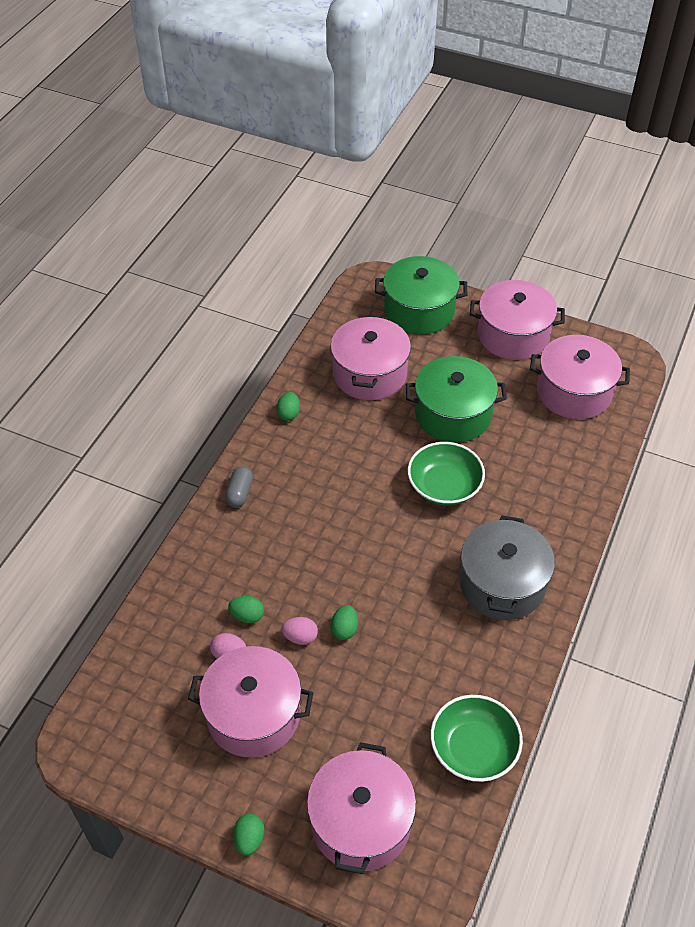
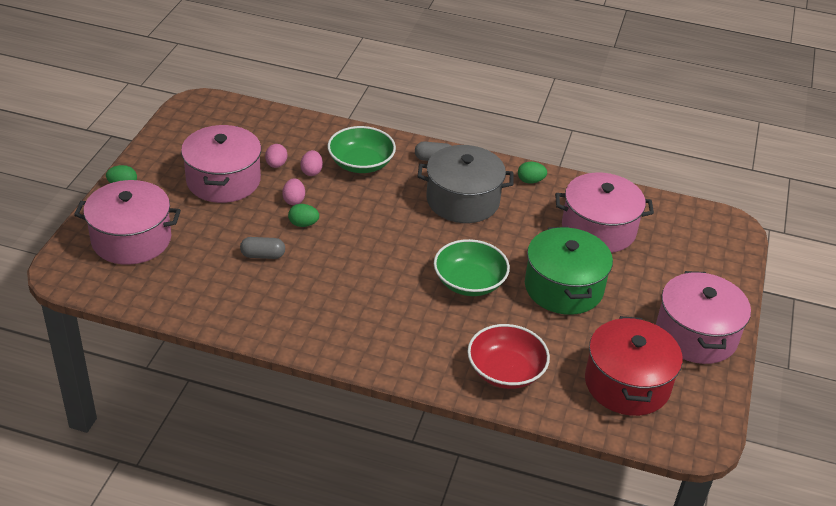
camera: 80 degrees right, 10 degrees down
(247, 616) = (311, 171): green egg -> pink egg
(397, 673) = (263, 255): none -> grey capsule
(419, 310) = (702, 261): green pot -> none
(473, 748) = (191, 302): green bowl -> green bowl (361, 163)
(502, 584) = (361, 321): grey pot -> grey pot (462, 200)
(564, 474) = (505, 371): none -> red bowl
(574, 392) = (627, 384): pink pot -> red pot

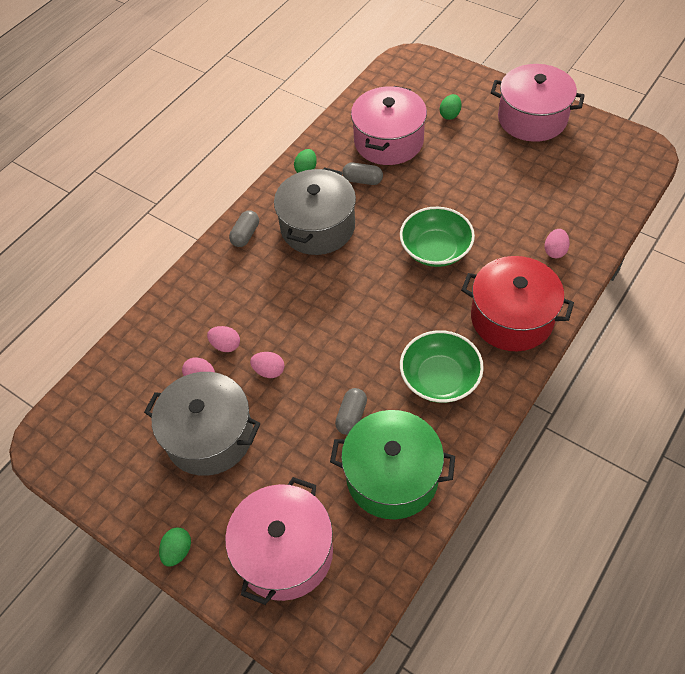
camera: 65 degrees left, 15 degrees up
(223, 180) = (209, 436): pink pot -> grey pot
(303, 224) = (311, 369): green egg -> green egg (450, 115)
(361, 163) = (229, 298): green bowl -> green bowl (440, 378)
(505, 371) = (555, 251): red bowl -> pink egg
(535, 220) = (363, 180): none -> grey capsule
(564, 287) = (458, 185): green pot -> green pot (392, 476)
(627, 384) = (581, 175): red pot -> red pot (512, 318)

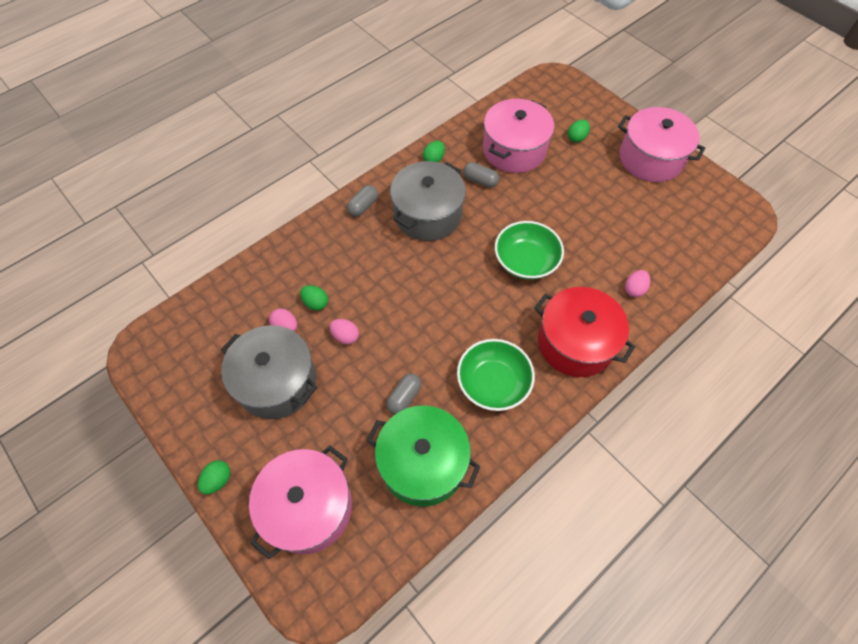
camera: 10 degrees right, 5 degrees up
(226, 345) = (315, 303): pink egg -> green egg

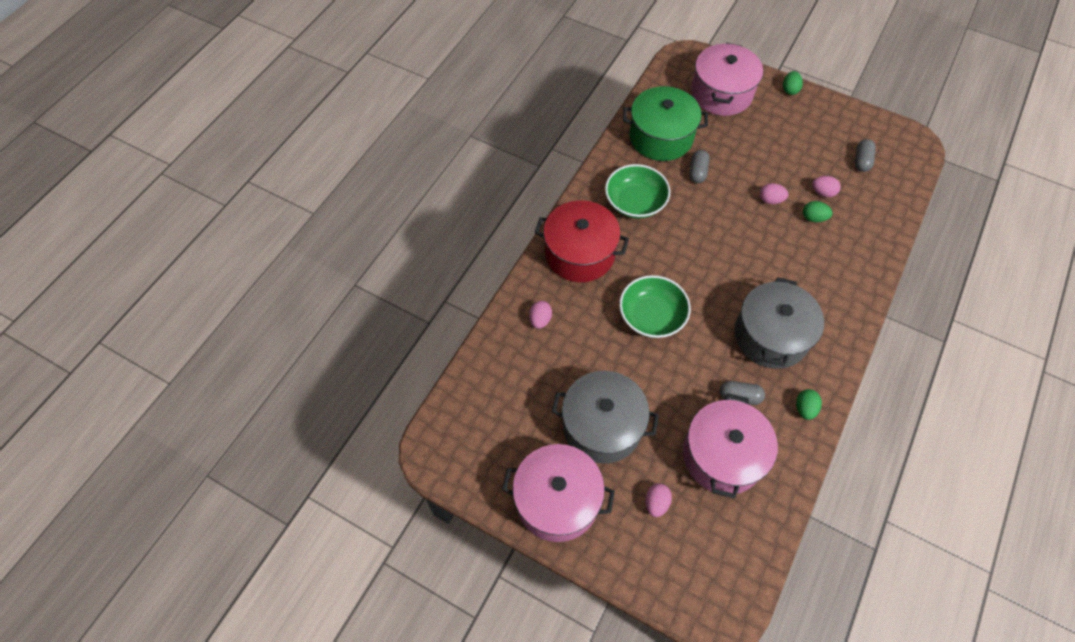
camera: 160 degrees right, 0 degrees up
(276, 382) = (798, 153): grey pot -> grey pot (602, 426)
(363, 206) = (839, 323): grey capsule -> grey capsule (861, 161)
(576, 138) = (656, 503): green egg -> pink egg

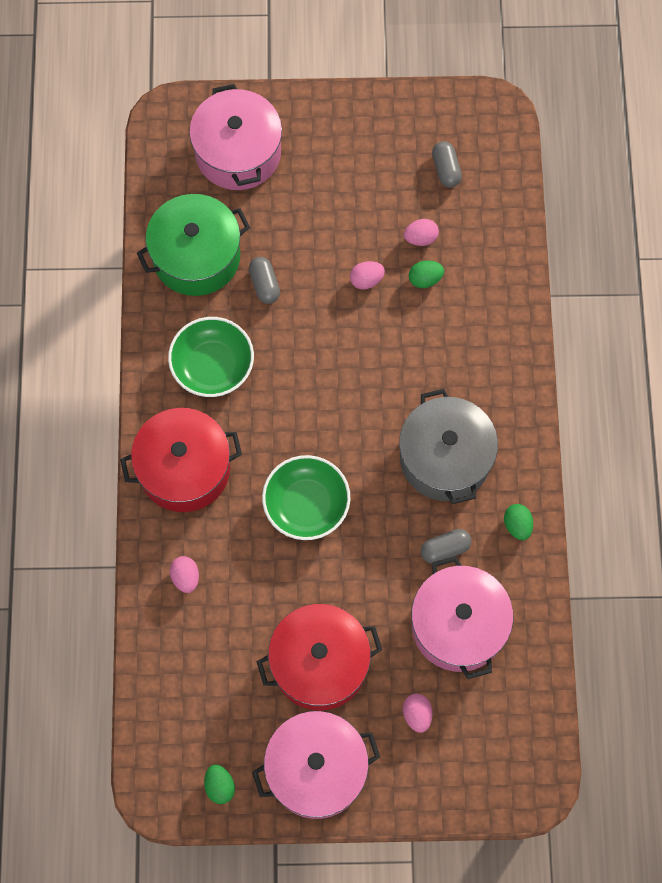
camera: 30 degrees left, 10 degrees up
(602, 426) = (319, 663): grey pot -> red pot
(789, 90) = (318, 105): green egg -> green egg (220, 786)

